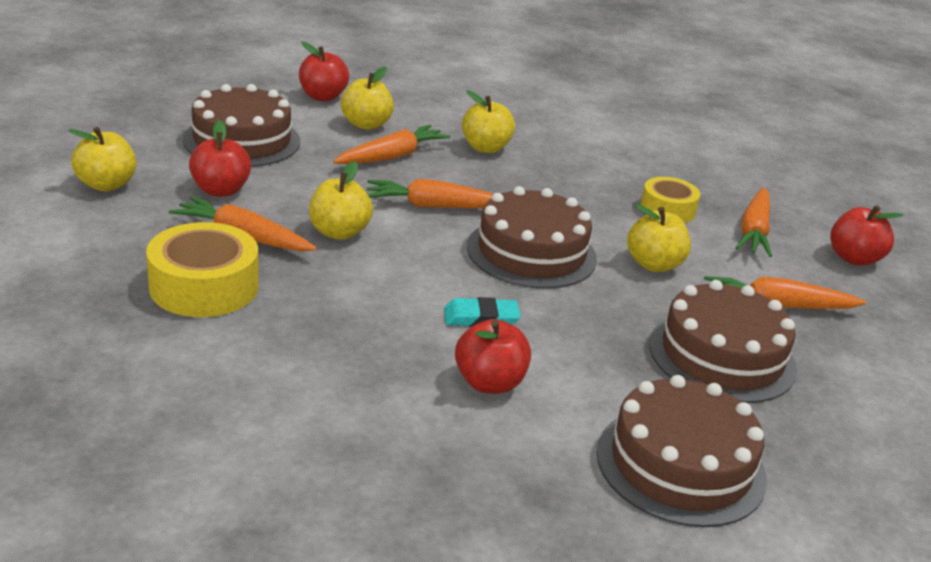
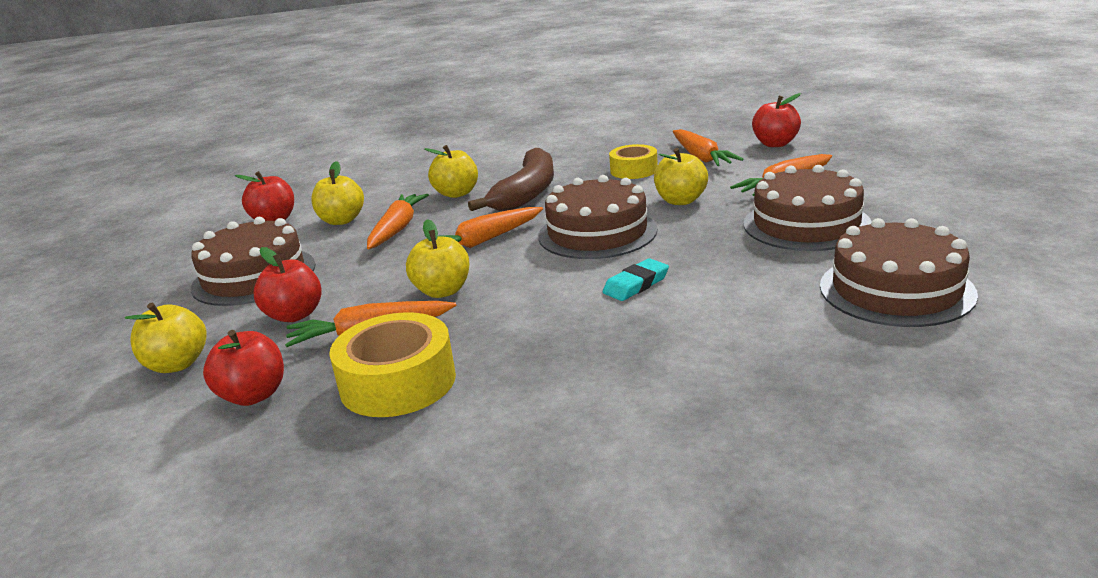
camera: 30 degrees left, 5 degrees down
(489, 383) = (712, 316): red apple -> red apple (253, 395)
(540, 180) = (527, 193): none -> brown banana

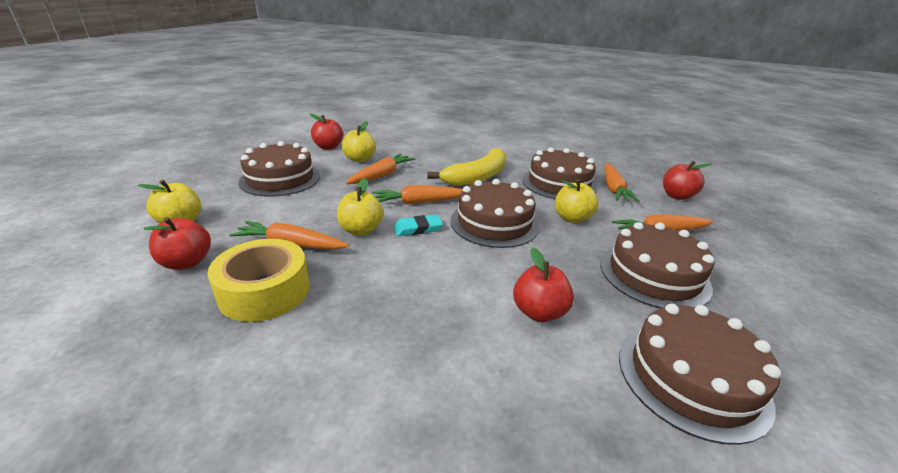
camera: 20 degrees right, 5 degrees up
(294, 315) = (269, 213): red apple -> red apple (539, 312)
(456, 193) = (437, 163): yellow apple -> none
(527, 193) = (477, 177): brown banana -> yellow banana
(634, 170) = (559, 183): yellow tape -> brown cake
(636, 284) = (483, 277): turquoise eraser -> turquoise eraser (418, 229)

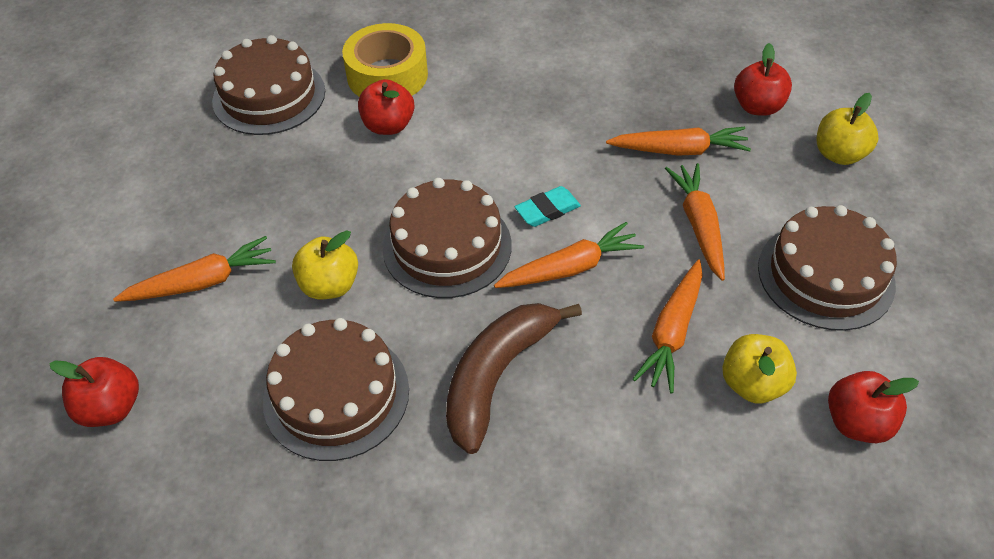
camera: 170 degrees right, 20 degrees up
(265, 291) = (651, 95): yellow tape -> yellow tape (387, 75)
(361, 230) = (617, 191): yellow apple -> none
(477, 177) = (497, 376): yellow banana -> brown banana
(613, 189) = (230, 402): orange carrot -> orange carrot (698, 225)
(654, 275) = (250, 197): brown cake -> none

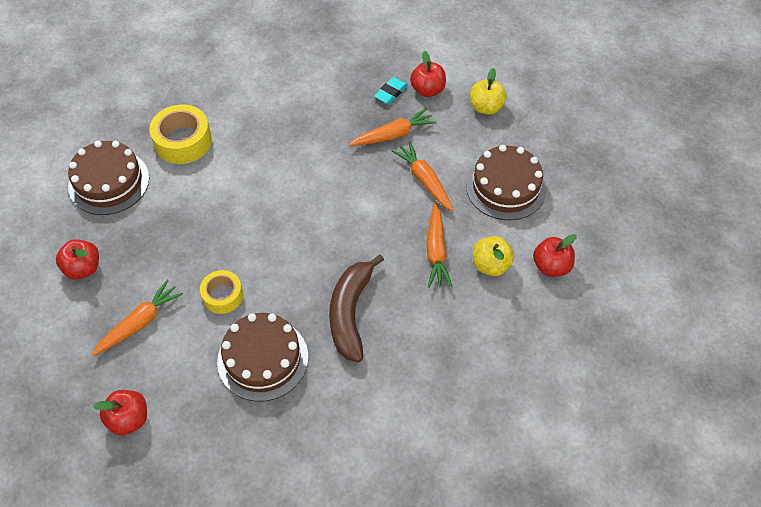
camera: 25 degrees left, 5 degrees up
(330, 285) = (222, 296): yellow apple -> yellow tape
(388, 126) = (203, 177): red apple -> red apple (83, 268)
(447, 246) = (282, 245): brown cake -> none
(547, 210) = (332, 201): turquoise eraser -> turquoise eraser (391, 92)
(570, 268) = (362, 233): orange carrot -> none

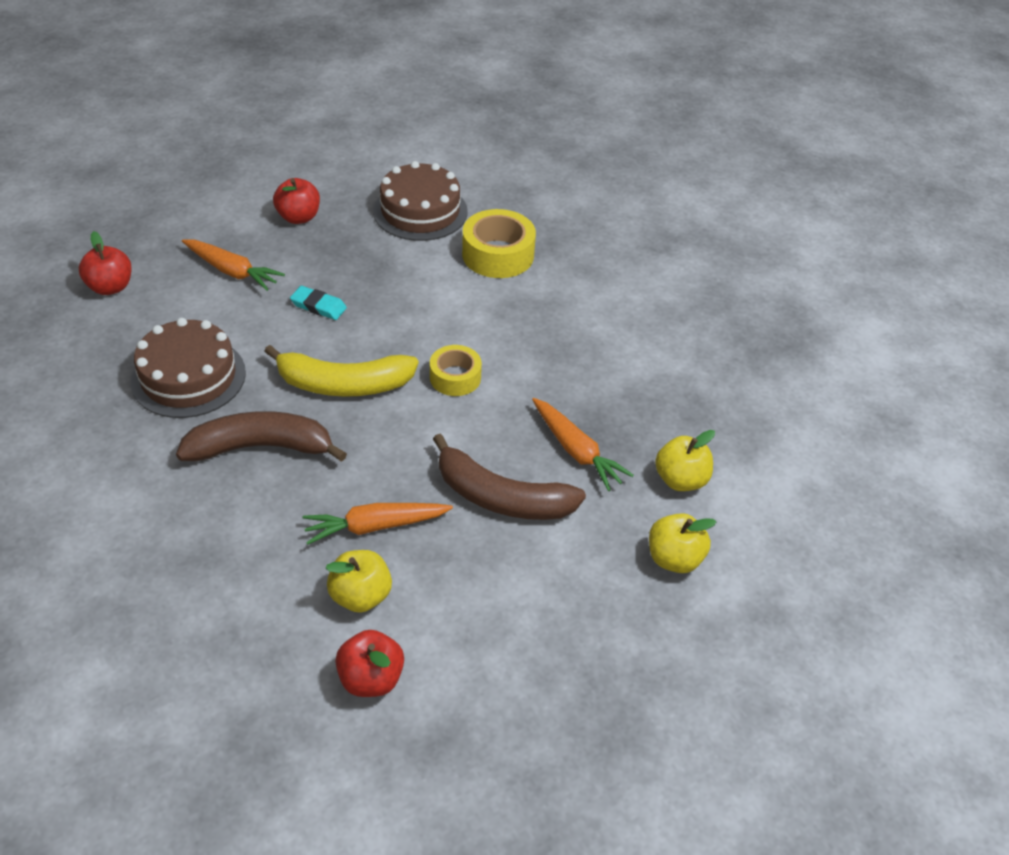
camera: 75 degrees right, 10 degrees down
(222, 296) = (275, 328): yellow tape -> yellow tape (455, 377)
(299, 256) = (343, 384): none -> yellow banana
(391, 92) = (657, 437): turquoise eraser -> turquoise eraser (318, 306)
(424, 180) = (501, 497): orange carrot -> brown banana
(427, 90) = (680, 480): red apple -> yellow apple
(505, 187) = (516, 601): brown cake -> none

